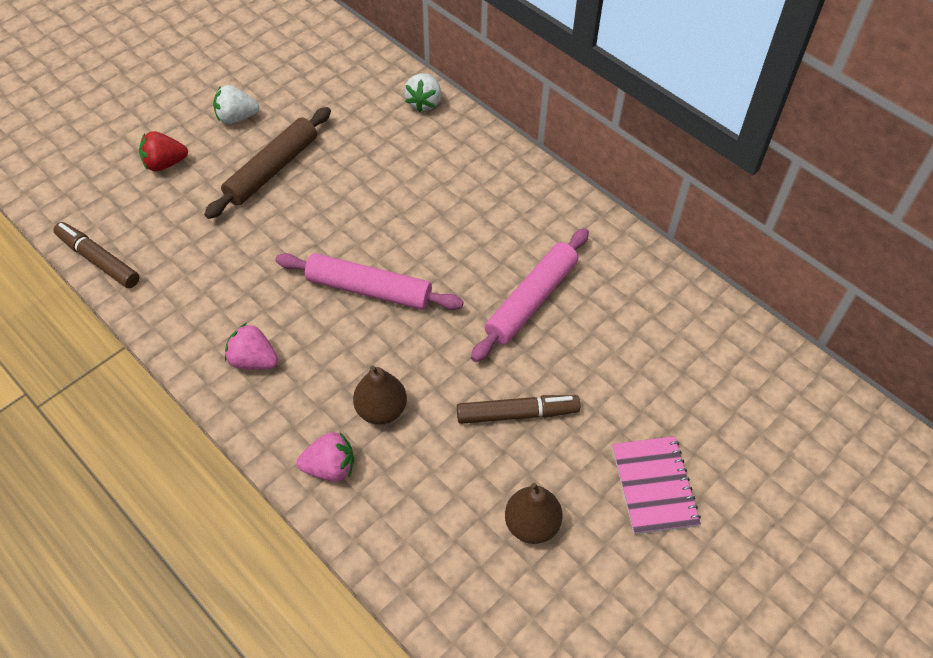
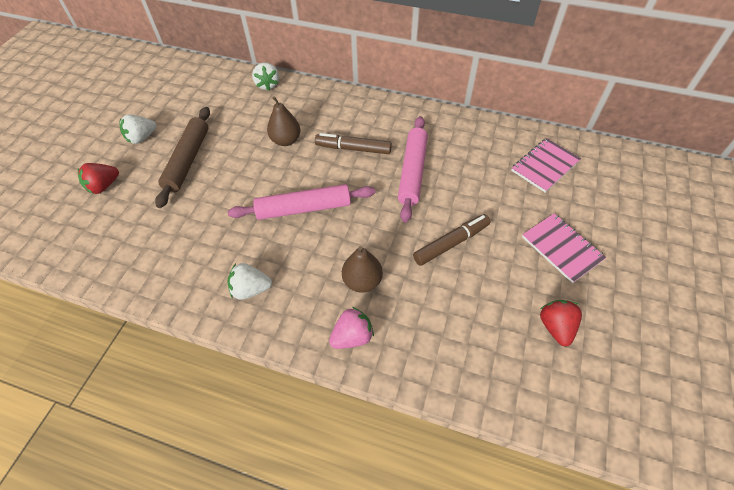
camera: 25 degrees left, 0 degrees up
(98, 260) = (87, 272): brown marker -> brown marker (353, 149)
(253, 360) = (251, 289): pink strawberry -> white strawberry
(531, 524) = (508, 308): brown pear -> brown pear (286, 140)
(573, 575) = (556, 327): none -> red strawberry
(714, 369) = (545, 166): none -> pink notebook

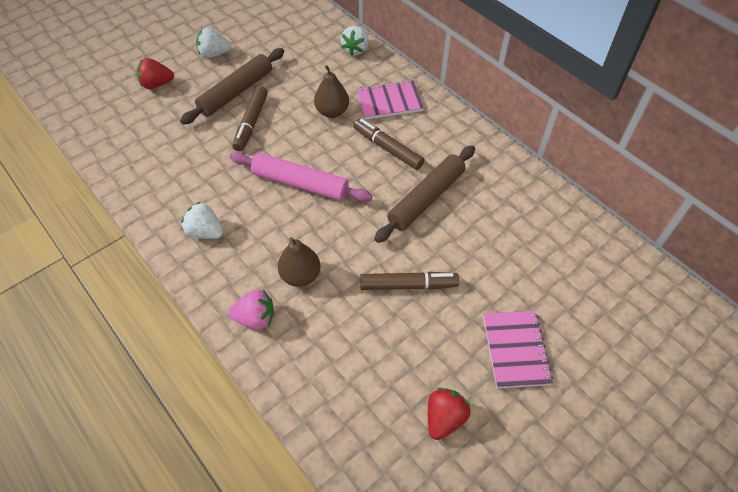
camera: 30 degrees right, 0 degrees up
(222, 179) = (251, 123): none -> brown marker
(412, 172) = (426, 198): pink rolling pin -> brown rolling pin
(545, 166) = (570, 259): pink notebook -> pink notebook (389, 101)

